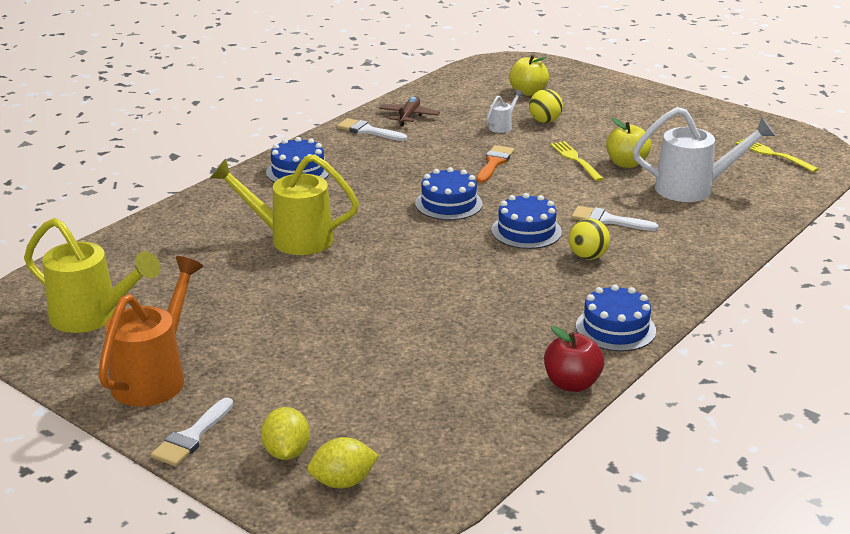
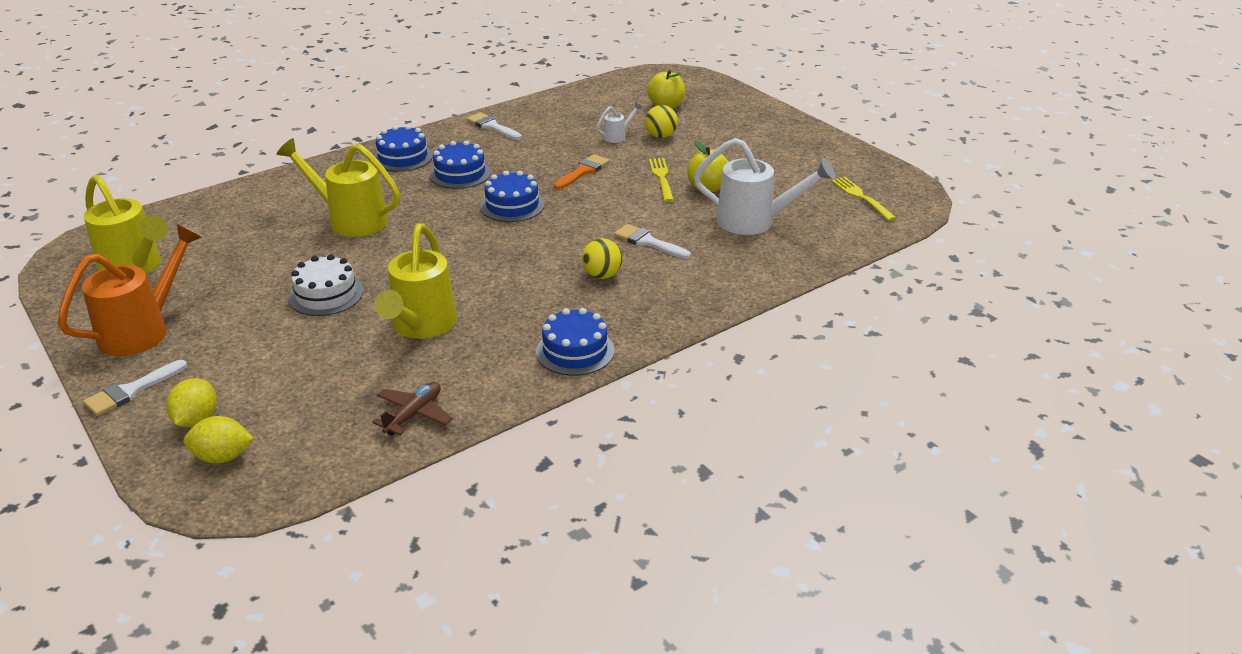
camera: 15 degrees right, 5 degrees up
(325, 314) = (326, 295): none -> white cake
(409, 116) = (539, 117): brown plane -> brown plane (414, 414)
(447, 328) = (421, 326): none -> yellow watering can
(526, 231) = (563, 242): blue cake -> blue cake (460, 174)
(572, 384) = (493, 399): red apple -> none

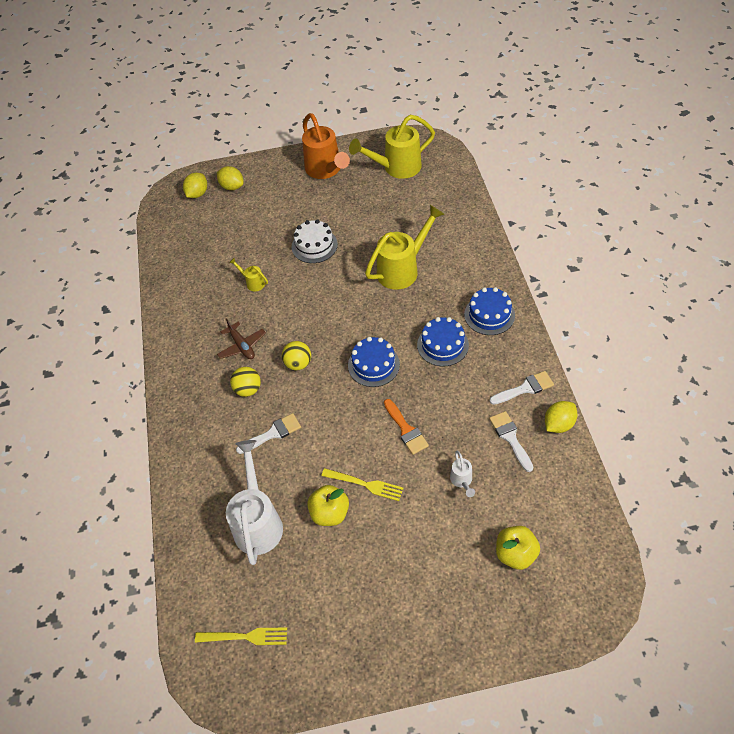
camera: 120 degrees right, 20 degrees up
(131, 391) = (272, 165): white brush -> white brush (510, 438)
(414, 414) = (177, 265): brown plane -> brown plane (242, 346)
(421, 326) = (253, 283): yellow watering can -> yellow watering can, size x0.45
(523, 107) = (558, 424): none -> yellow lemon
(575, 351) = (179, 348): blue cake -> none
(661, 136) = (446, 518): yellow ball -> yellow ball (298, 363)
(754, 221) = (258, 522): white watering can -> white watering can turned 135 degrees clockwise

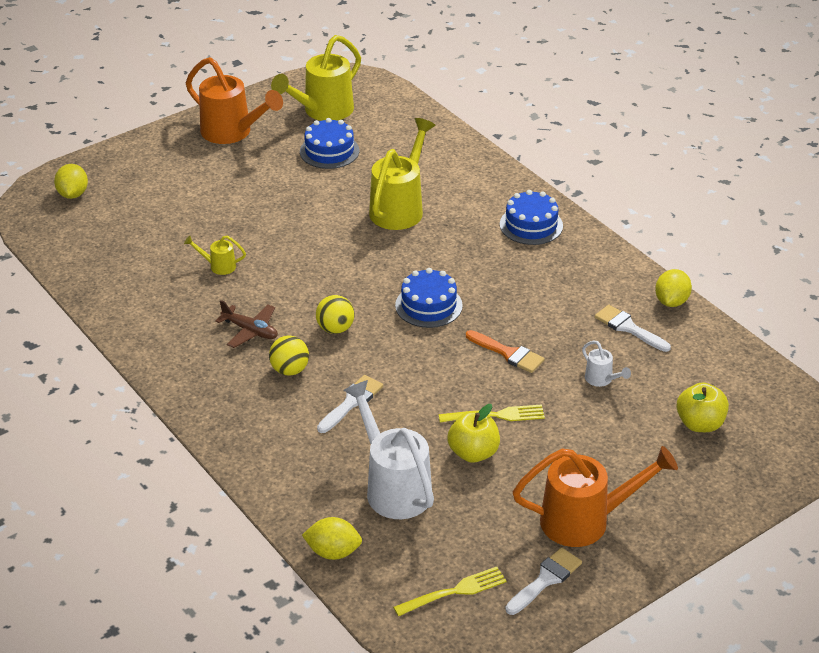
camera: 30 degrees left, 15 degrees down
(232, 186) = (116, 176): yellow lemon -> yellow lemon (333, 552)
(314, 245) = (272, 211): white cake -> none
(374, 612) = (584, 521): none -> orange watering can
(442, 345) = (496, 266): blue cake -> blue cake (329, 151)
(525, 388) = (615, 280): white brush -> white brush (546, 579)

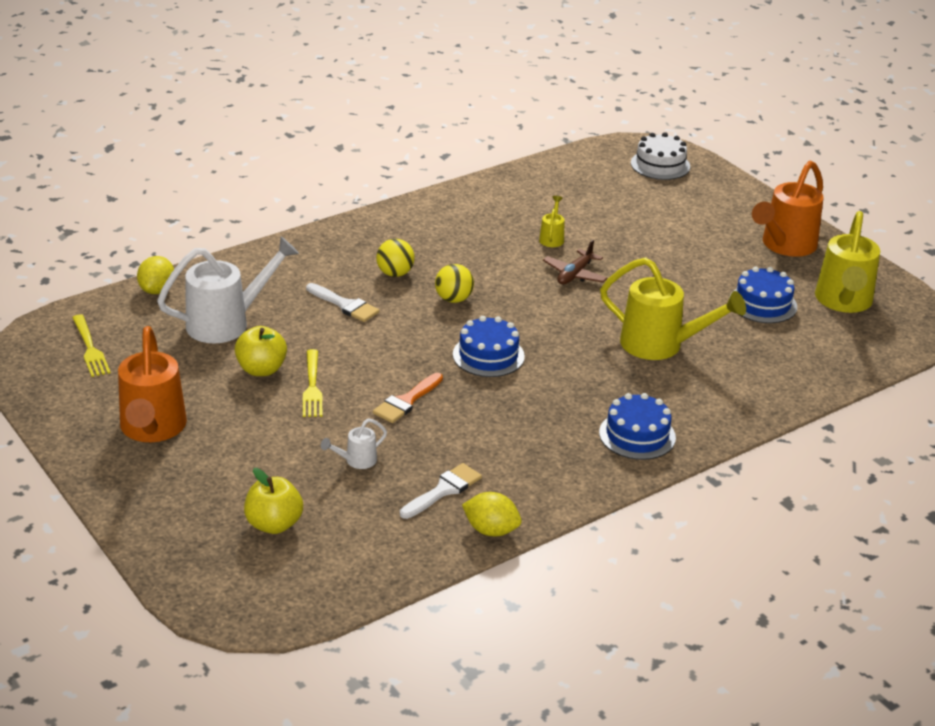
camera: 90 degrees right, 5 degrees down
(73, 194) = (660, 165): yellow lemon -> white cake
(250, 331) = (453, 254): brown plane -> brown plane (574, 274)
(323, 111) = (843, 302): yellow watering can -> yellow watering can turned 120 degrees counterclockwise
(546, 579) = (86, 399): white brush -> none

